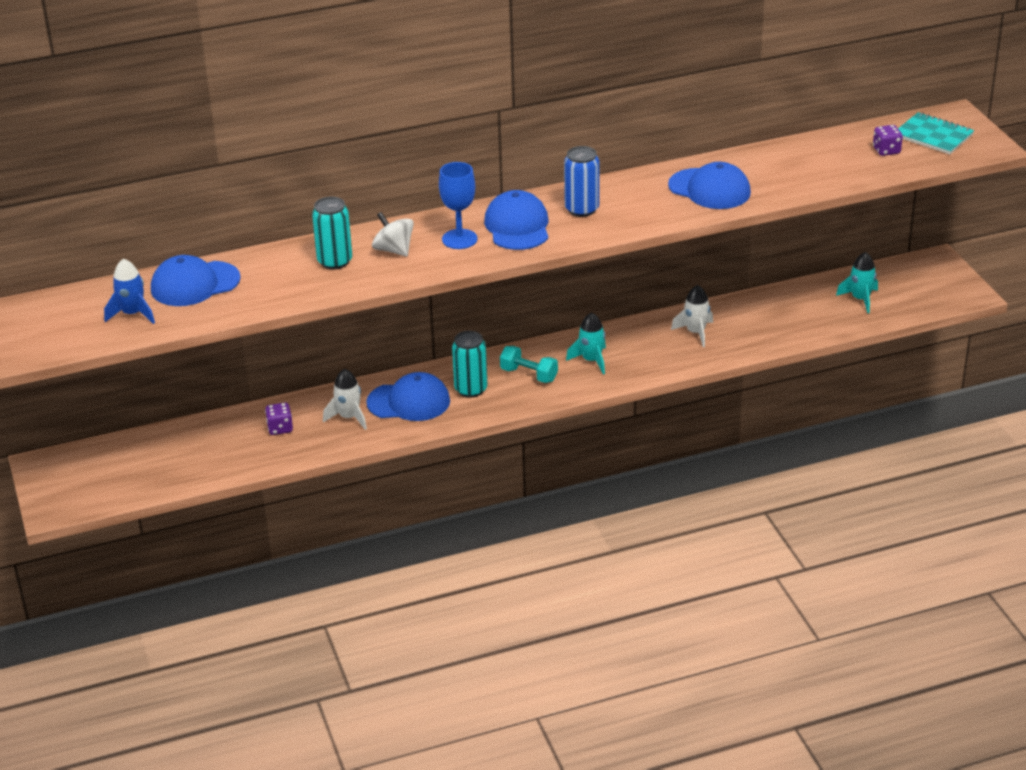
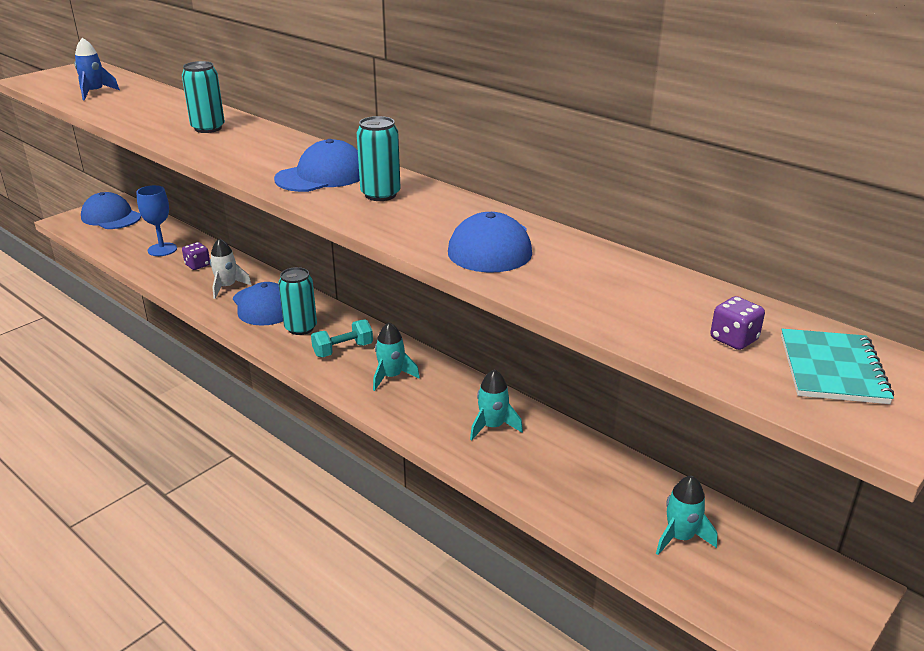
camera: 60 degrees right, 5 degrees down
(195, 284) = (147, 99): blue cap -> blue cap (111, 217)
(394, 250) = (241, 142): white spinning top -> none
(459, 239) = (279, 160): blue goblet -> blue goblet (162, 249)
(529, 375) = (343, 350): turquoise dumbbell -> turquoise dumbbell turned 60 degrees clockwise
(582, 209) = (380, 194): blue can -> turquoise can
(695, 332) = (492, 426): white rocket -> turquoise rocket

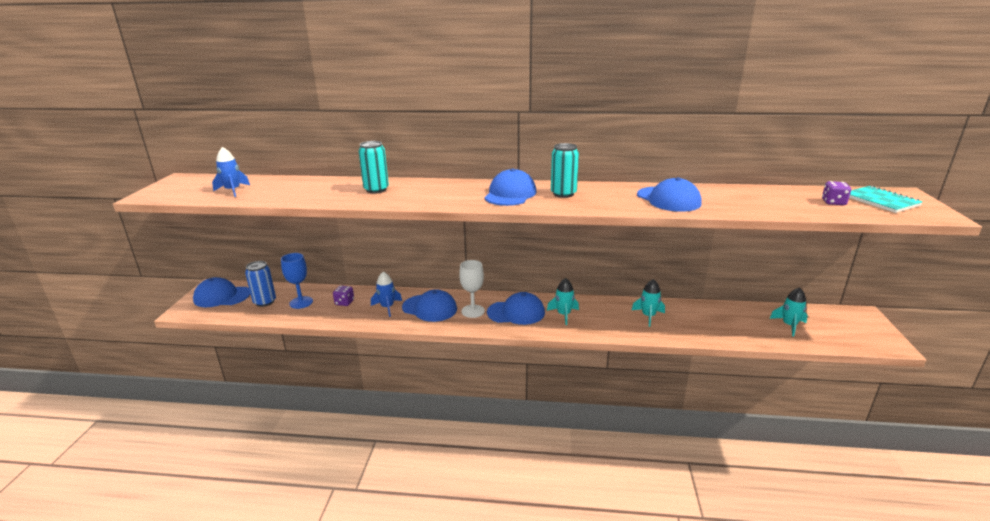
camera: 35 degrees left, 5 degrees down
(135, 236) = (265, 302): none -> blue can
(227, 287) = (387, 307): white rocket -> blue rocket
(300, 328) = (473, 311): turquoise can -> white goblet
(343, 350) = (516, 312): turquoise dumbbell -> blue cap

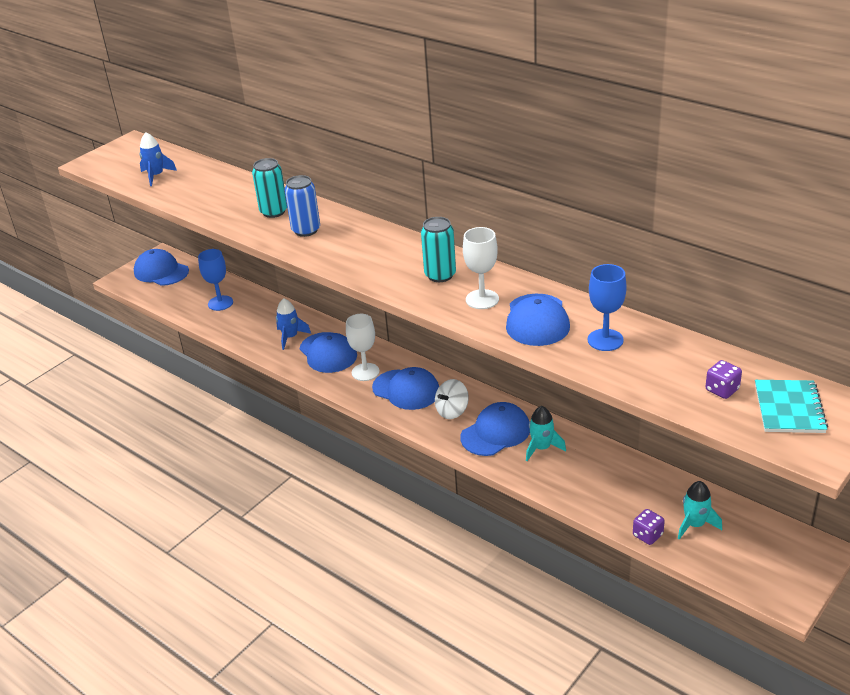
camera: 35 degrees right, 10 degrees up
(265, 302) = (191, 291): blue can -> blue can (306, 230)
(344, 302) = (257, 317): purple dice -> purple dice (647, 535)
(510, 194) = (387, 258): blue cap -> blue cap (495, 433)
(564, 314) = (452, 411): turquoise rocket -> white spinning top
(614, 198) = (482, 299): none -> white goblet
(726, 198) = (605, 340): none -> blue goblet

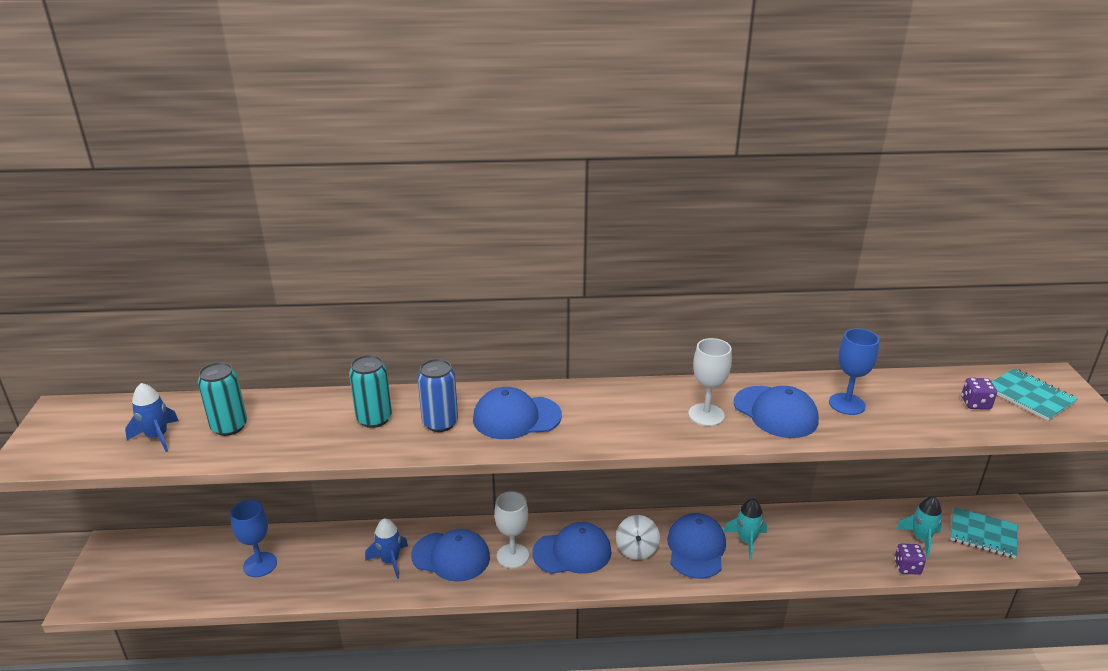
camera: 45 degrees left, 5 degrees down
(161, 271) = (134, 565): blue cap -> blue cap (516, 417)
(440, 275) = (637, 409): turquoise can -> turquoise can (229, 427)
(761, 553) = (983, 534): none -> turquoise notebook

